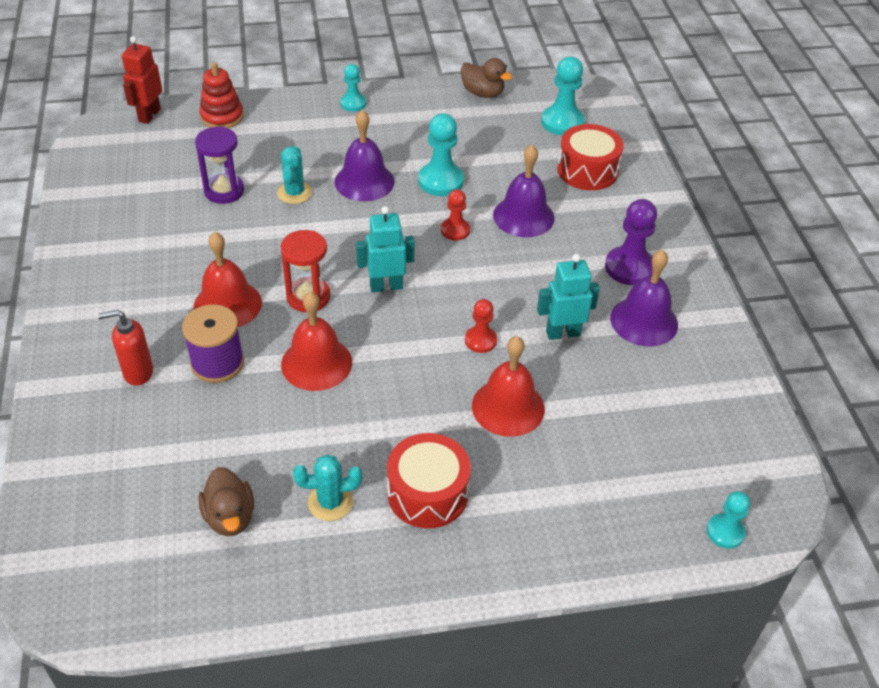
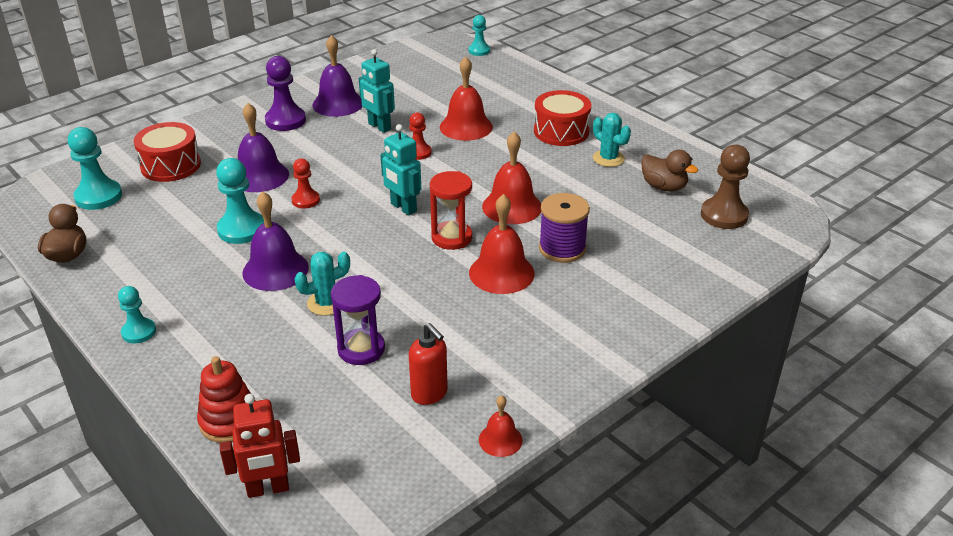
camera: 120 degrees left, 10 degrees down
(66, 218) = (500, 440): none -> red bell
(130, 535) = (724, 215): none -> brown pawn
(138, 373) = (615, 281): red soap dispenser -> red soap dispenser (429, 394)
(230, 517) = (664, 187): brown duck -> brown duck turned 90 degrees clockwise

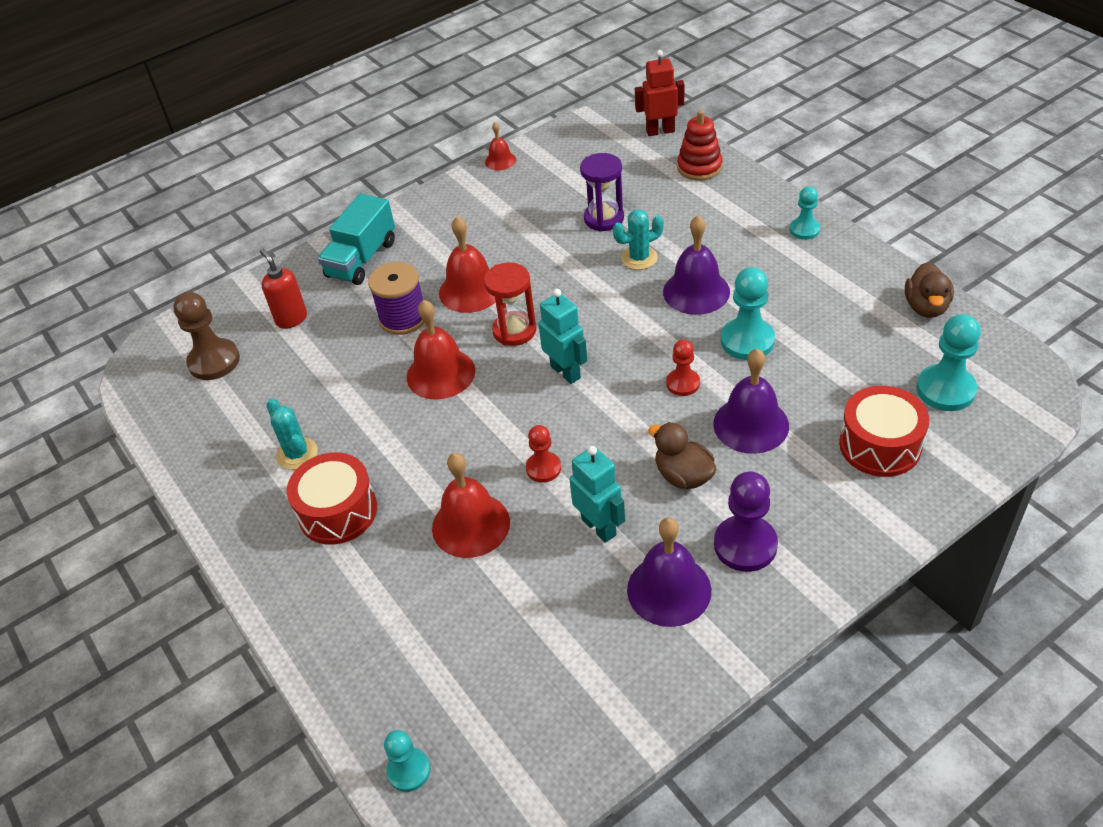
camera: 170 degrees left, 10 degrees up
(429, 394) = (548, 187): red soap dispenser -> red soap dispenser (291, 319)
(632, 305) = (362, 259): none -> turquoise truck
(664, 187) = (255, 404): brown duck -> brown duck (683, 475)

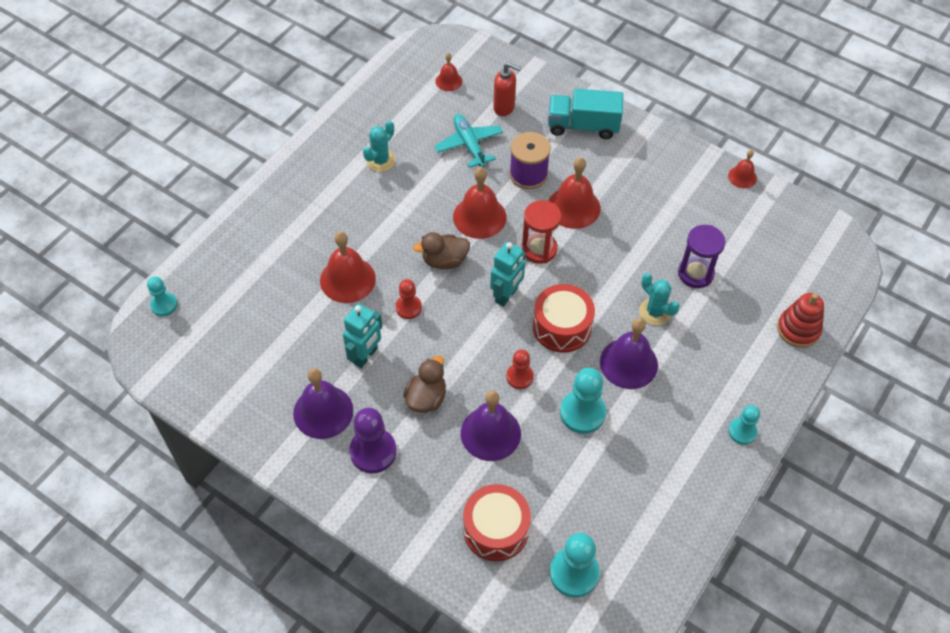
camera: 65 degrees right, 10 degrees up
(214, 361) = (448, 81): brown pawn -> red bell
(291, 319) = (504, 108): red soap dispenser -> red soap dispenser turned 75 degrees clockwise
(327, 361) = (469, 145): none -> turquoise plane
(338, 511) = (339, 201): red drum -> red drum (562, 327)
(660, 131) = (839, 285): red robot -> none
(926, 307) = (673, 546): brown duck -> brown duck (444, 261)

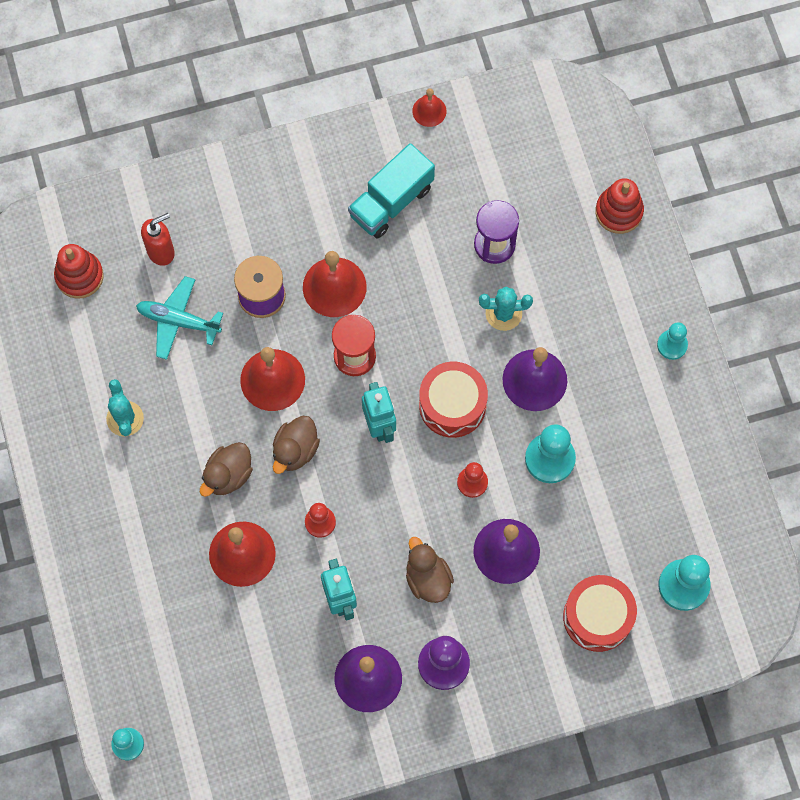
camera: 50 degrees left, 15 degrees up
(393, 236) = (228, 475): none -> brown duck
(448, 81) = (79, 276): red bell -> red stacking toy
(583, 126) = (248, 198): turquoise truck -> turquoise truck (391, 201)

